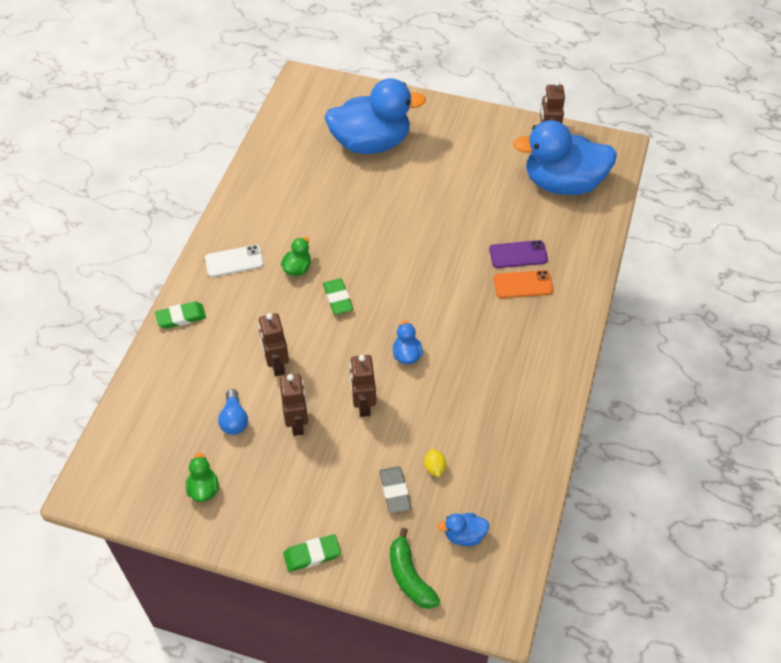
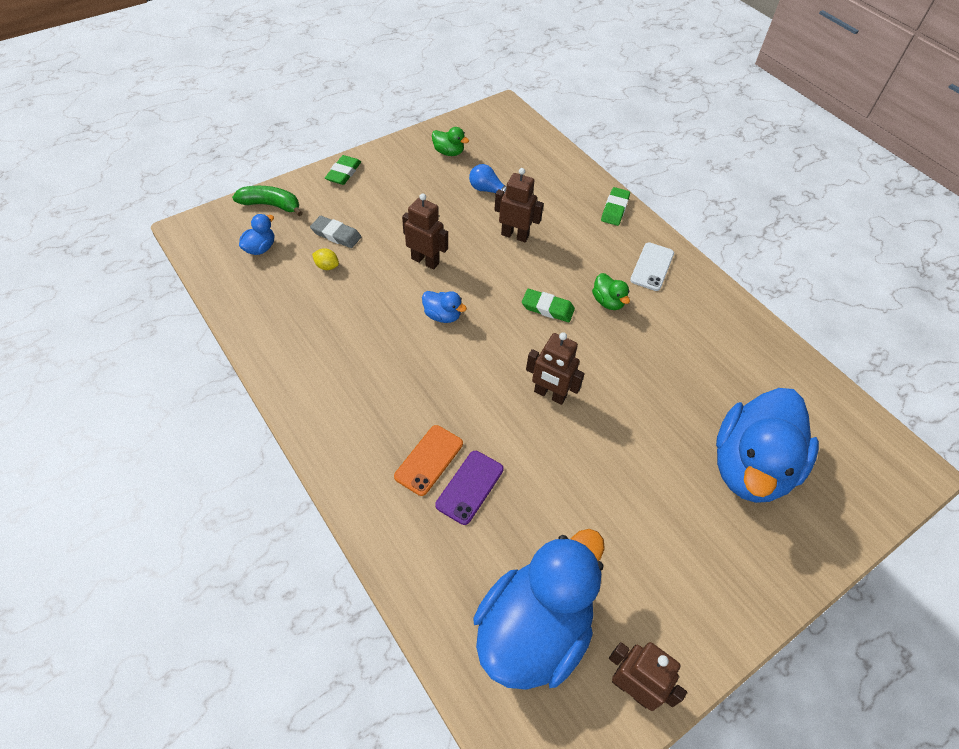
camera: 125 degrees right, 0 degrees up
(297, 423) = (449, 218): brown robot -> brown robot (549, 394)

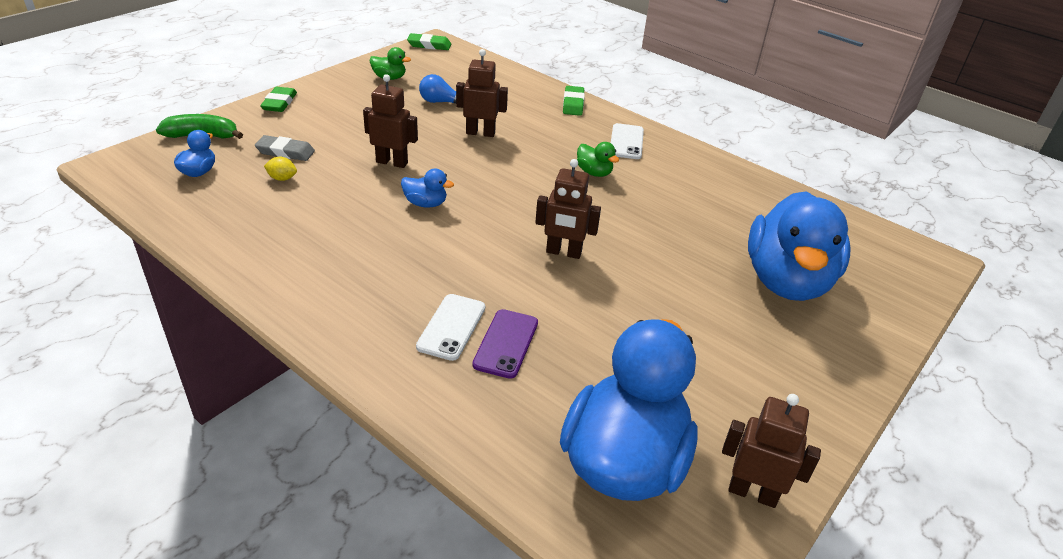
camera: 15 degrees left, 15 degrees down
(429, 460) = (451, 327): orange phone -> white phone
(547, 308) = (535, 184): green eraser -> green eraser (429, 45)

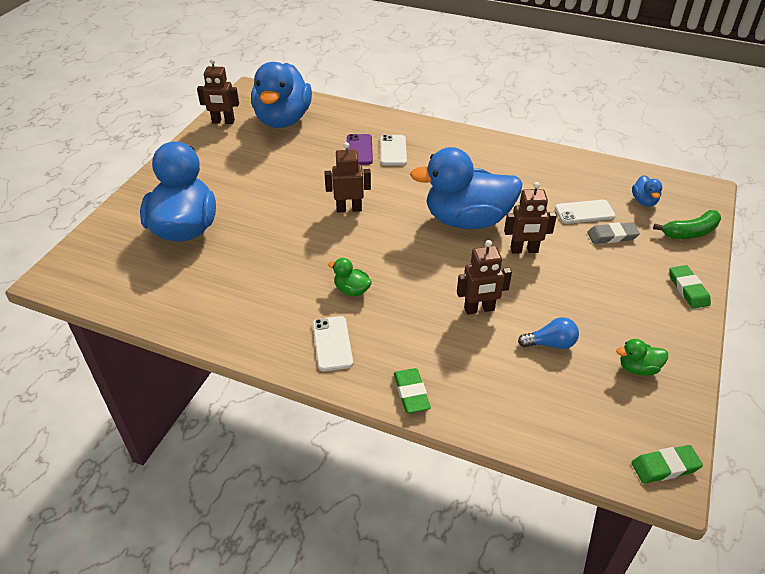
camera: 165 degrees right, 5 degrees up
(282, 178) = (584, 212): yellow lemon -> white phone
(425, 203) = (467, 220): blue duck -> blue duck, size x2.50

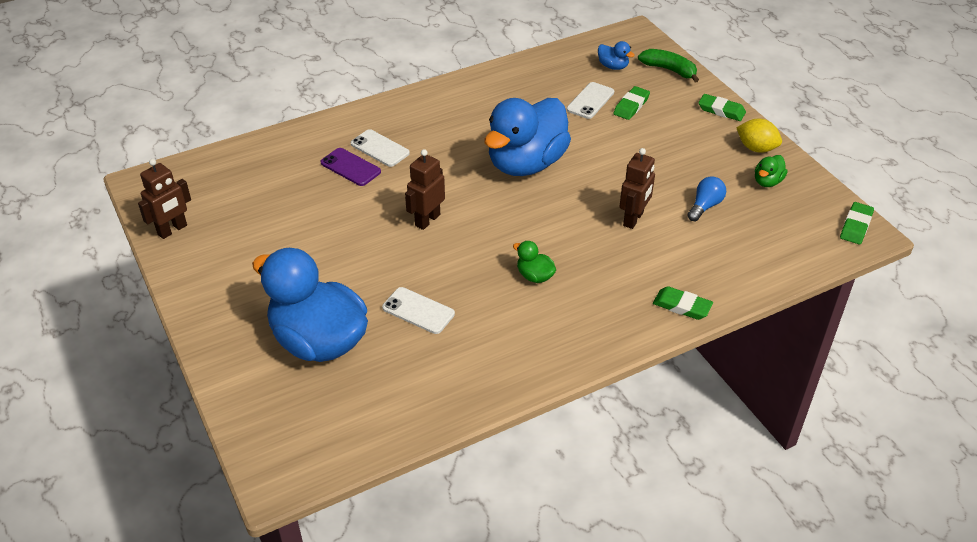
camera: 50 degrees left, 0 degrees up
(283, 120) = (231, 188): blue duck -> none
(332, 343) = (585, 321): white phone -> white phone (418, 311)
(351, 290) = (534, 276): green duck -> green duck turned 60 degrees clockwise
(524, 250) = (596, 157): brown robot -> none
(612, 236) = (631, 106): grey eraser -> green eraser
(672, 337) = (756, 148): none -> yellow lemon
(690, 232) = (669, 70): green banana -> green banana turned 75 degrees counterclockwise

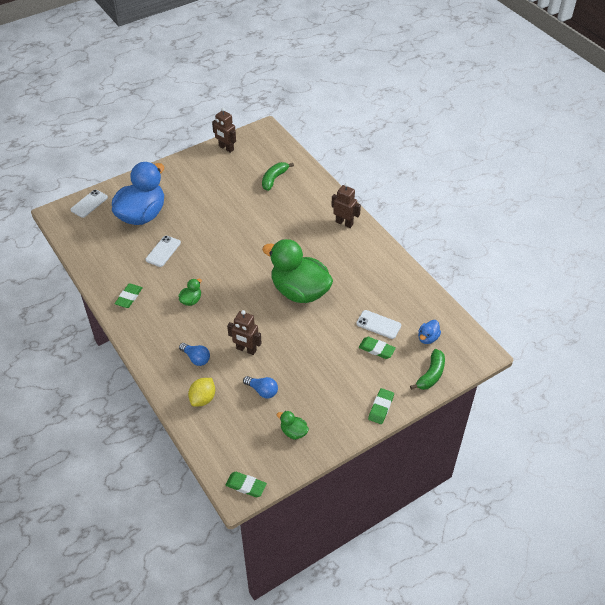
camera: 85 degrees right, 5 degrees up
(276, 177) = (274, 179): none -> green banana
(350, 167) = (286, 209): purple phone -> none
(380, 148) = (307, 219): white phone -> white phone (89, 204)
(427, 220) = (239, 248): brown robot -> brown robot (344, 223)
(526, 163) = (299, 291): blue duck -> green duck
(651, 271) = (196, 358): none -> blue light bulb
(682, 306) = (164, 374): green eraser -> green eraser (129, 297)
(756, 148) = (334, 428): yellow lemon -> yellow lemon (203, 399)

